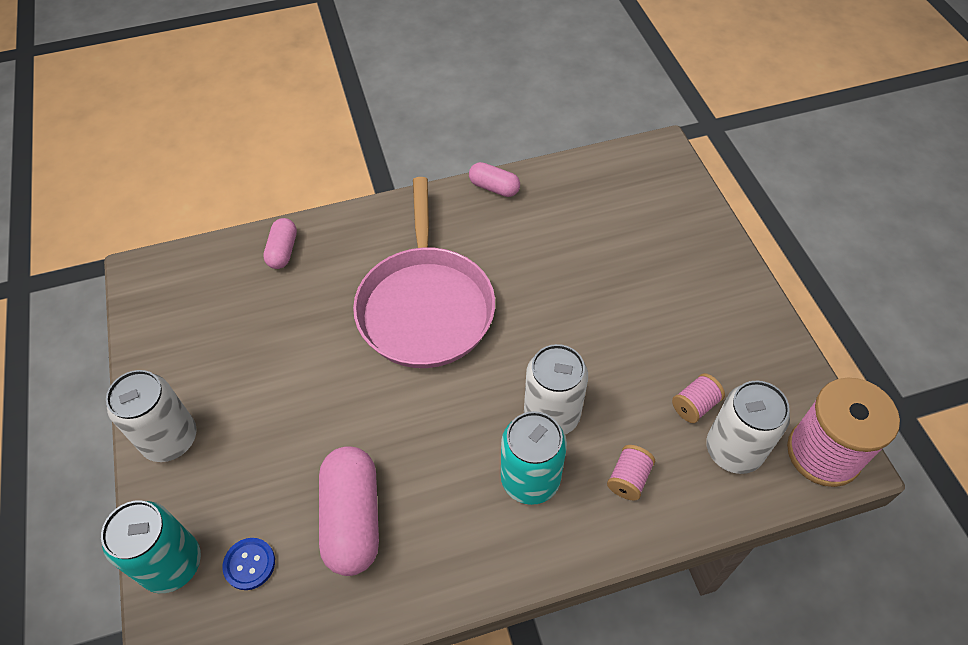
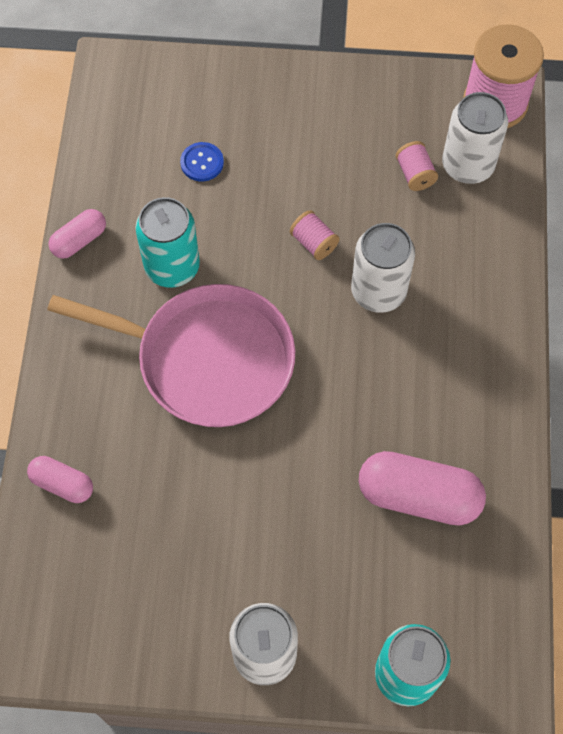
camera: 70 degrees left, 10 degrees up
(249, 564) = (431, 601): blue button -> blue button (202, 163)
(530, 479) = (435, 333): turquoise can -> turquoise can (172, 267)
(628, 479) = (464, 255): pink spool -> pink spool (314, 243)

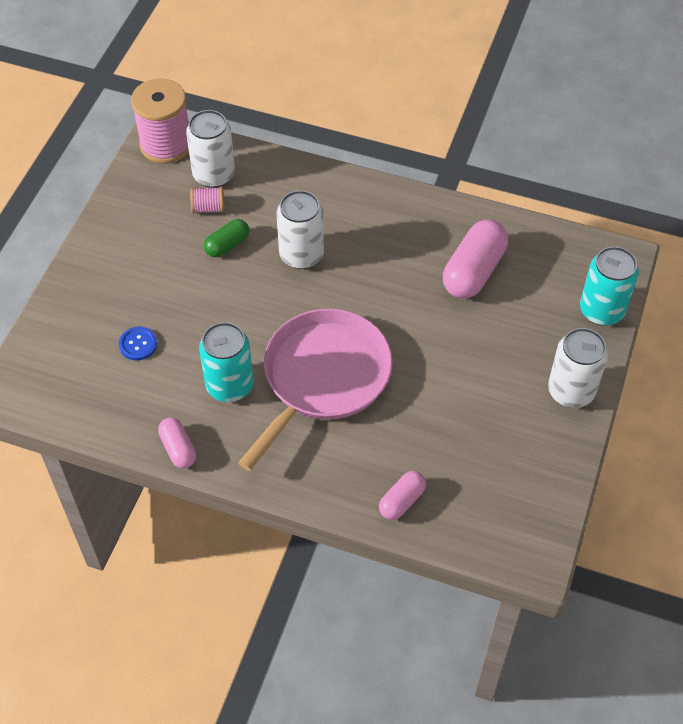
camera: 75 degrees left, 10 degrees down
(314, 243) = (244, 285): pink spool -> none
(366, 209) = (227, 245): none -> green capsule

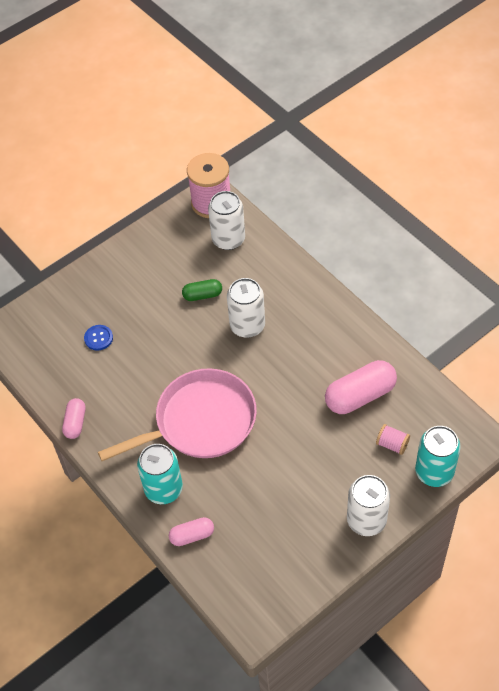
camera: 35 degrees right, 0 degrees up
(208, 208) = (208, 262): pink spool -> pink spool (392, 444)
(229, 385) = (136, 396): turquoise can -> turquoise can (163, 489)

